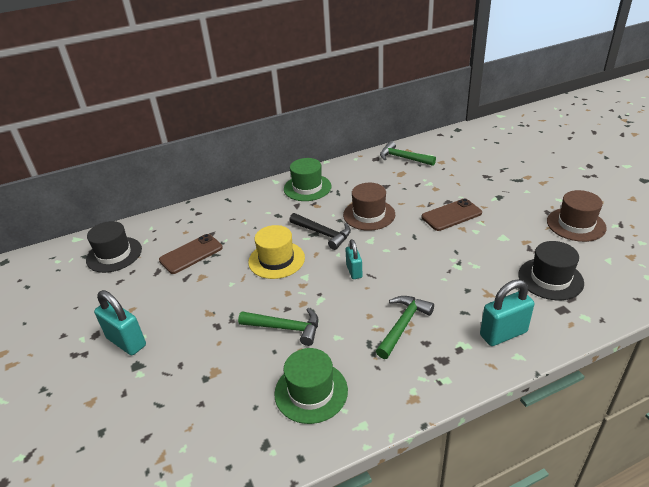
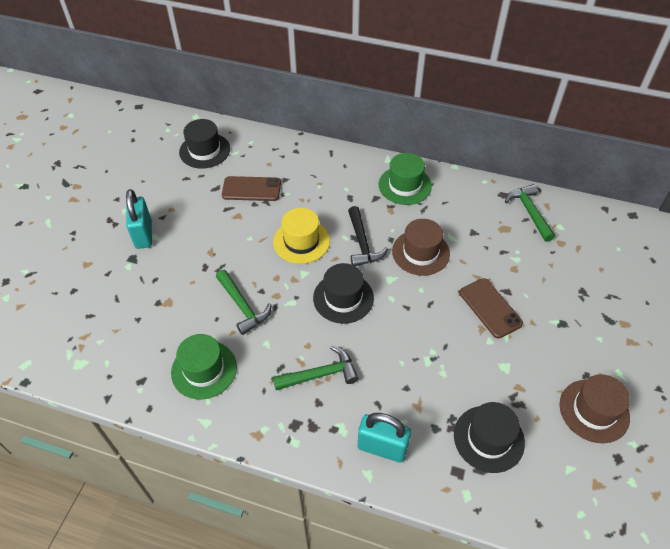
camera: 40 degrees right, 15 degrees up
(354, 271) = (343, 298): turquoise padlock -> black hat
(451, 215) = (490, 308): brown phone -> brown phone turned 45 degrees clockwise

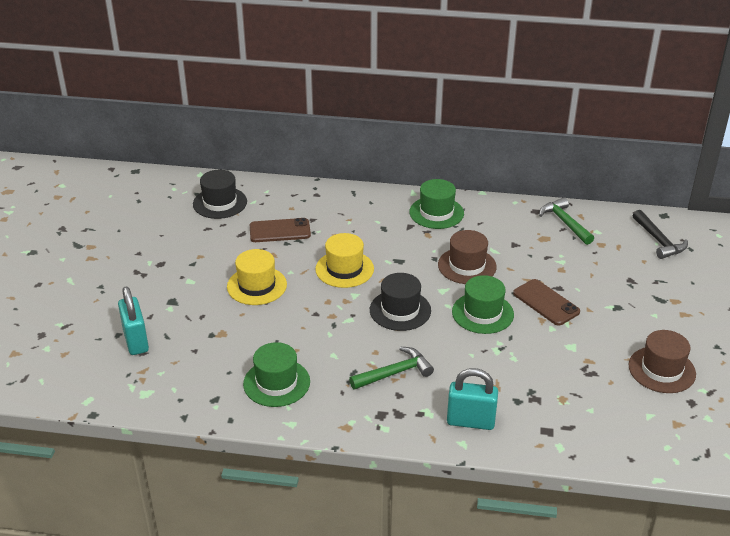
camera: 10 degrees left, 15 degrees down
(143, 234) = (177, 280): turquoise padlock -> turquoise padlock (136, 341)
(214, 250) = (257, 286): none -> yellow hat
(243, 306) = (300, 328): green hammer -> none
(362, 243) = (407, 264): black hammer -> black hammer (659, 241)
(423, 312) = (482, 313): none -> green hat
(488, 438) = (569, 402): black hat -> none

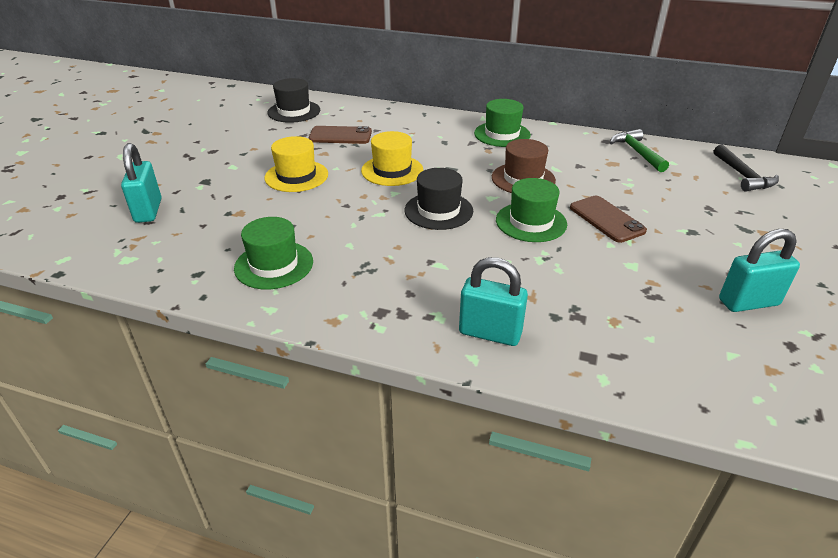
camera: 10 degrees right, 0 degrees up
(395, 373) = (412, 270): green hammer -> none
(661, 370) = (748, 302): brown hat -> turquoise padlock

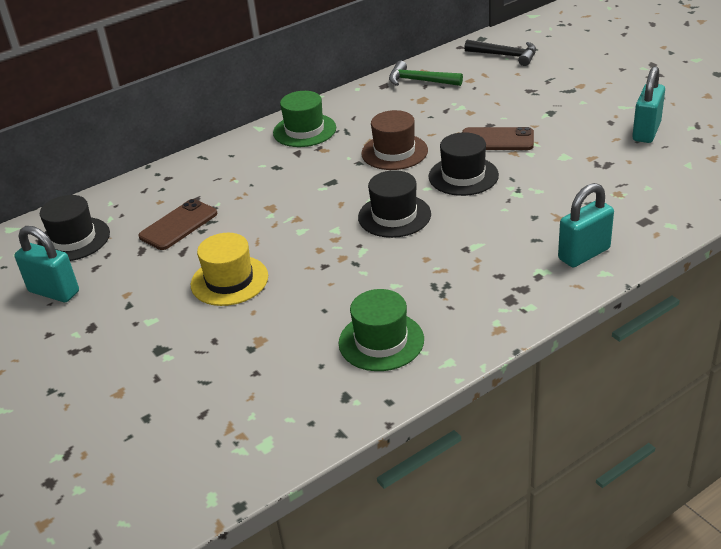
camera: 50 degrees left, 0 degrees up
(148, 211) = (177, 409): turquoise padlock -> turquoise padlock (54, 292)
(392, 170) = (293, 217): yellow hat -> none
(531, 222) = (463, 176): green hat -> black hat

